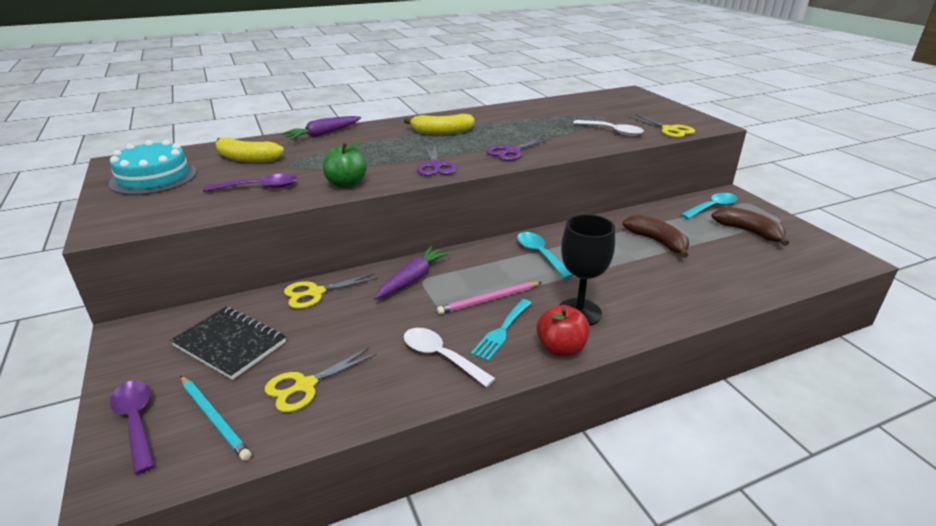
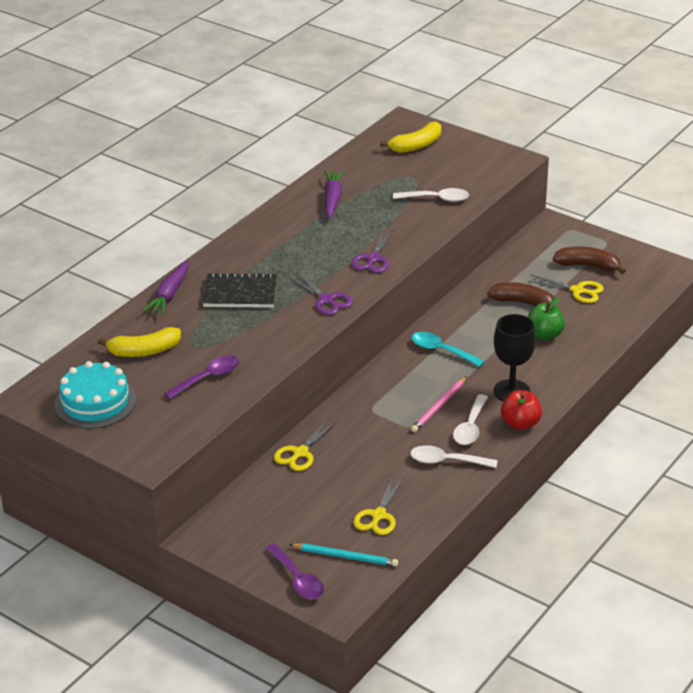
camera: 30 degrees left, 5 degrees up
(136, 421) = (297, 579): purple spoon -> purple spoon turned 150 degrees counterclockwise
(230, 344) = (289, 513): black notebook -> black notebook (240, 293)
(346, 184) = (276, 347): green apple -> green apple (544, 335)
(412, 279) = (363, 412): purple carrot -> purple carrot (332, 199)
(441, 132) = (281, 252): yellow banana -> yellow banana (416, 145)
(501, 331) = (470, 427): turquoise fork -> white spoon
(669, 130) = (484, 179): yellow scissors -> yellow scissors (577, 290)
(712, 207) = (544, 246): turquoise spoon -> none

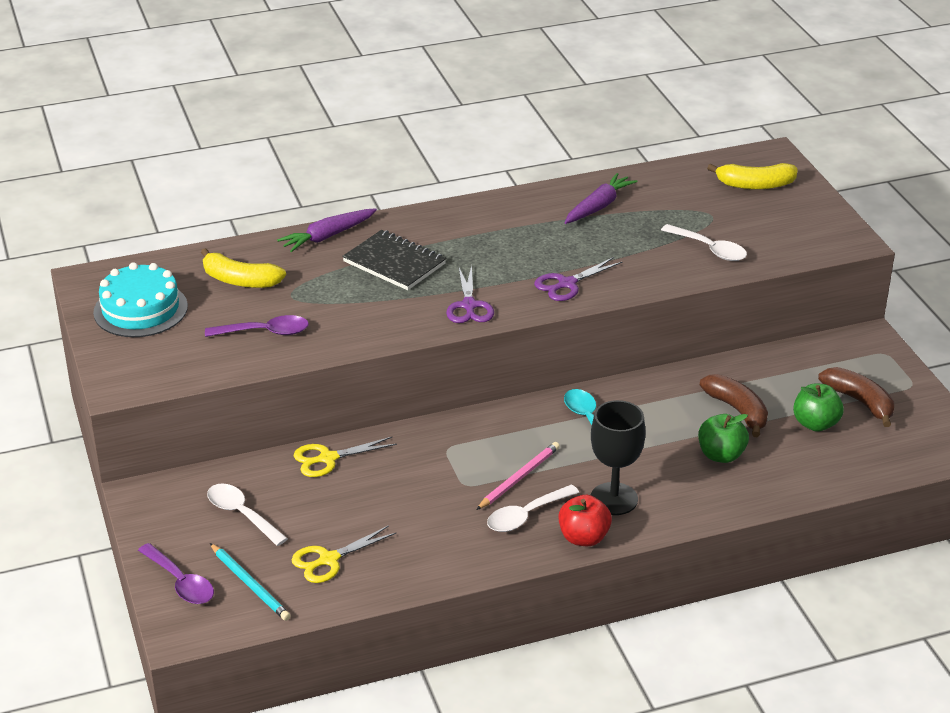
camera: 35 degrees right, 0 degrees up
(297, 579) = (181, 582): purple spoon -> purple spoon turned 45 degrees counterclockwise
(439, 406) = (519, 478): pink pencil -> pink pencil turned 150 degrees clockwise
(446, 461) = (460, 539): white spoon -> white spoon (241, 514)
(577, 290) = (815, 424): yellow scissors -> green apple

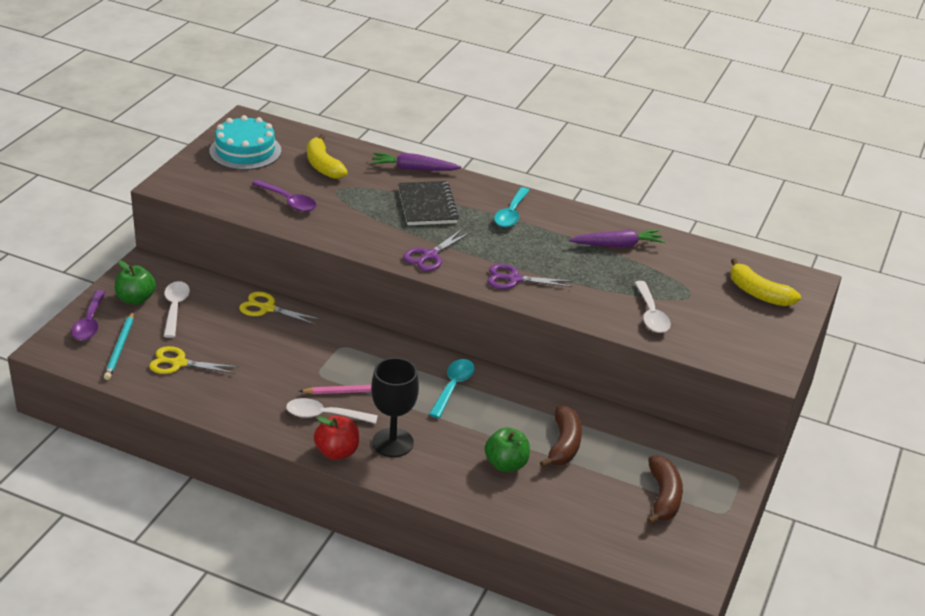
camera: 40 degrees right, 0 degrees up
(475, 229) = (511, 214): none -> turquoise spoon
(815, 424) = (606, 489): green apple -> green apple (136, 299)

